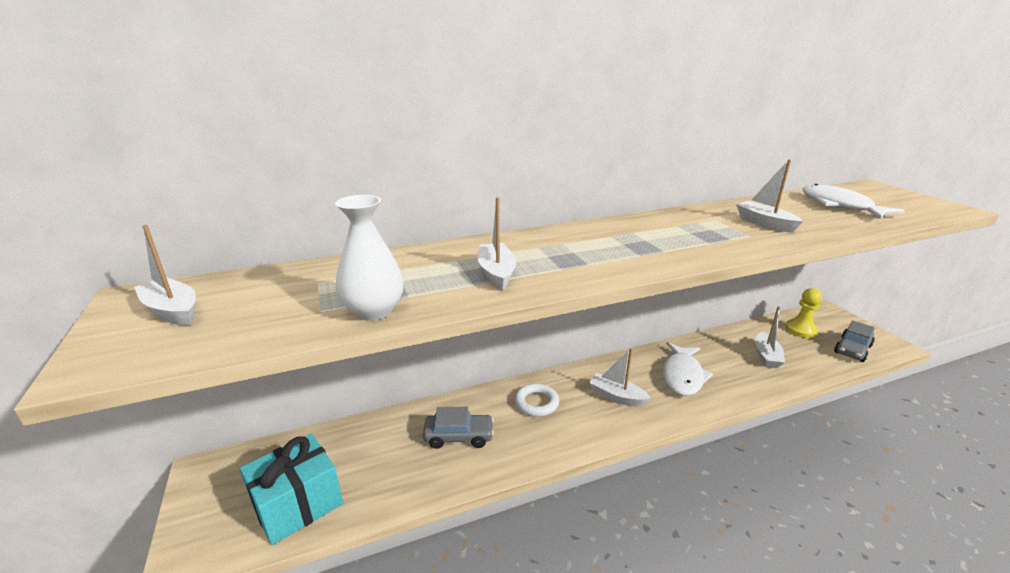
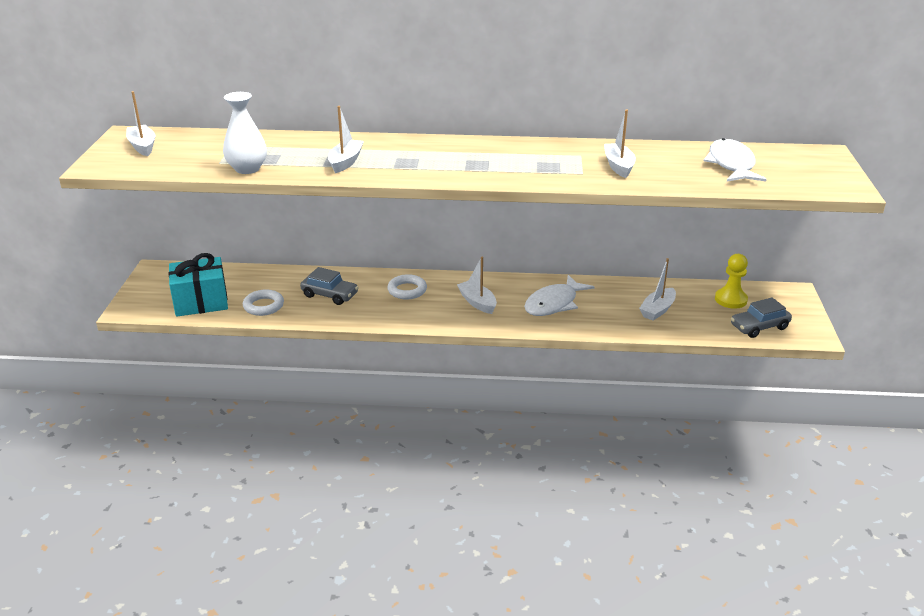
camera: 25 degrees right, 5 degrees up
(389, 481) = (263, 306): none -> white ring

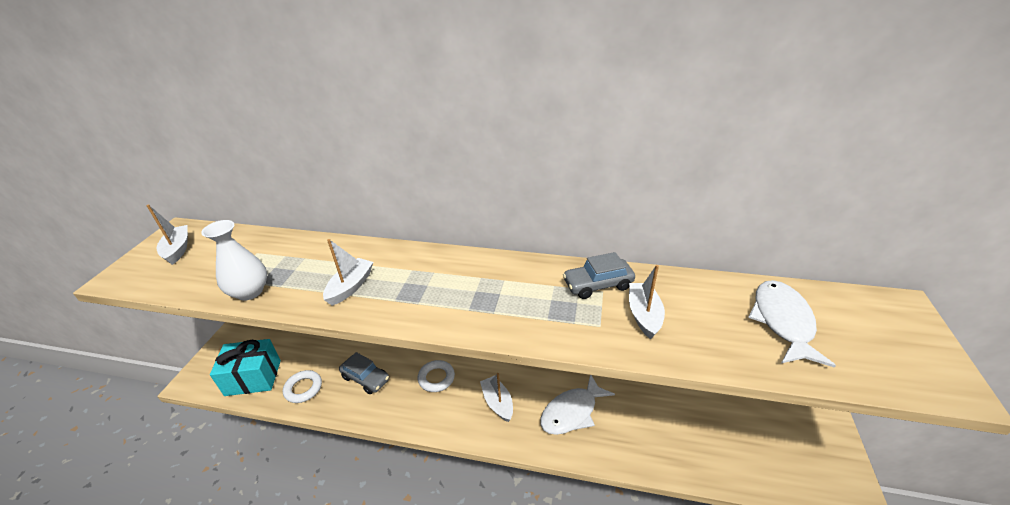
camera: 10 degrees right, 5 degrees up
(657, 310) = (678, 433): white boat -> none
(730, 300) = (757, 424): yellow pawn -> none
(759, 327) = (791, 475): grey car -> grey car (598, 285)

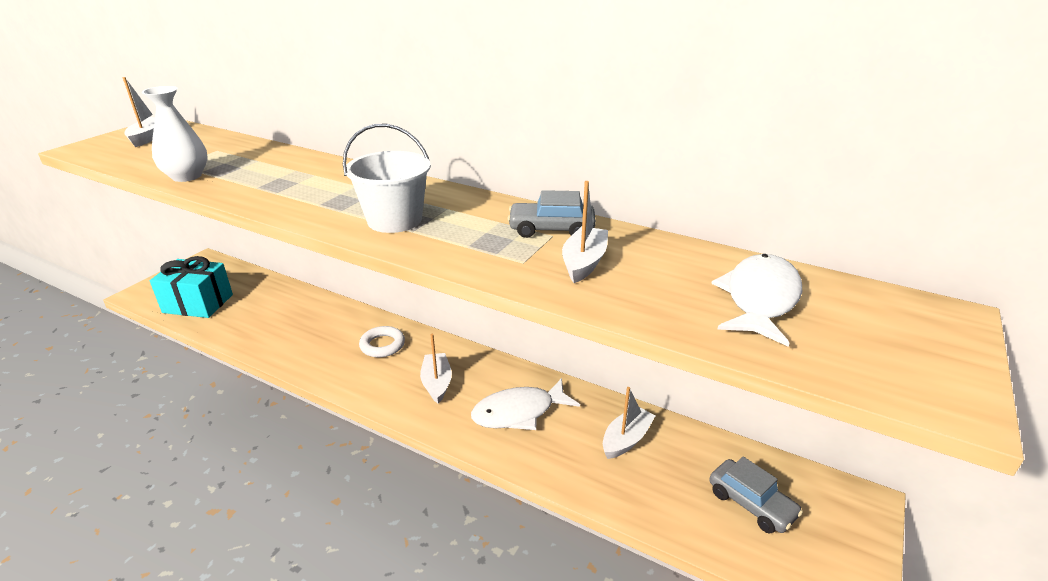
camera: 15 degrees right, 5 degrees down
(303, 388) = (240, 323): white ring -> none
(351, 287) = (284, 188): white boat -> white boat (626, 439)
(365, 378) = (308, 329): grey car -> grey car (751, 504)
(470, 303) = (394, 220): none -> white bucket

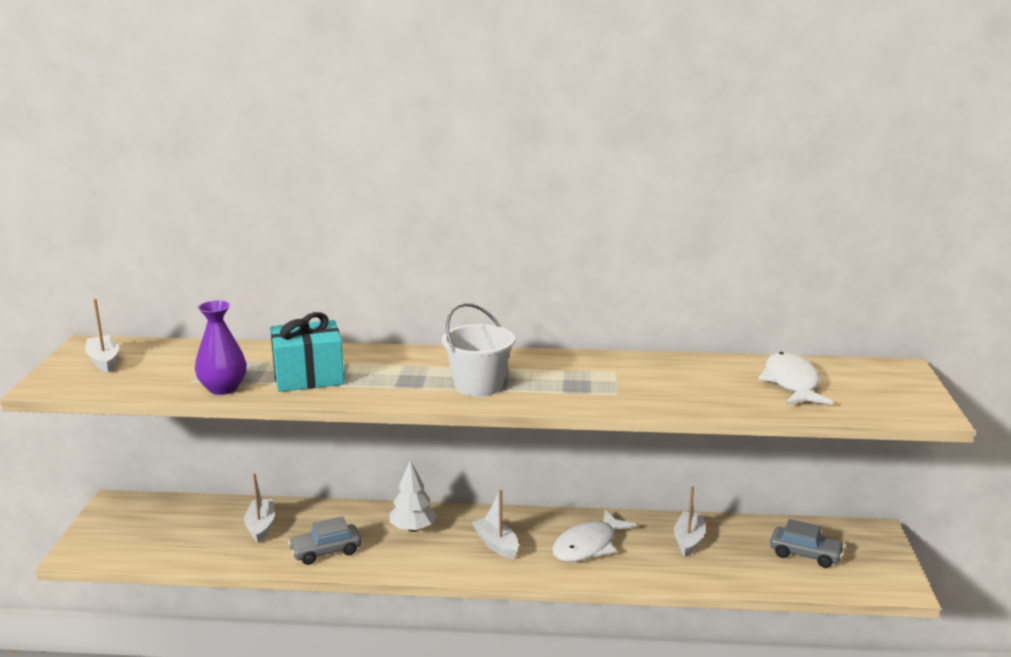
camera: 25 degrees left, 10 degrees down
(187, 176) = (223, 388): white vase -> purple vase
(198, 303) = (164, 544): turquoise gift -> turquoise gift (308, 377)
(382, 345) = (412, 529): white ring -> white tree
(551, 229) = (609, 367): grey car -> grey car (326, 551)
(584, 262) = (659, 385): white boat -> white boat (261, 526)

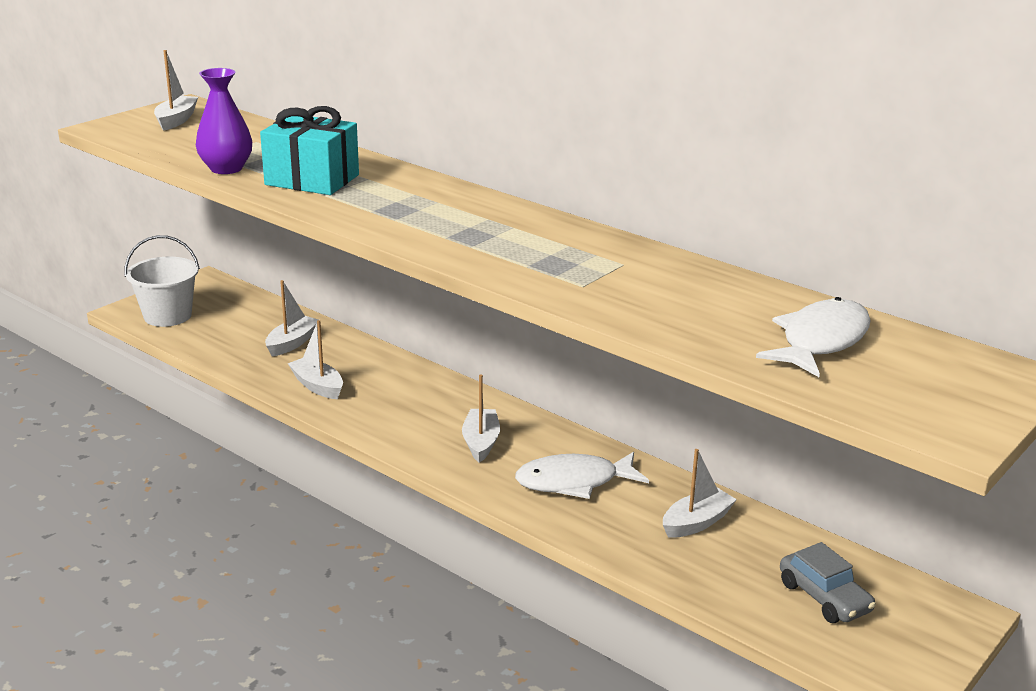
camera: 35 degrees right, 5 degrees up
(326, 551) = (317, 386): grey car -> white boat
(412, 529) = (420, 396): white tree -> none
(478, 385) = (453, 234): white bucket -> white bucket (167, 316)

